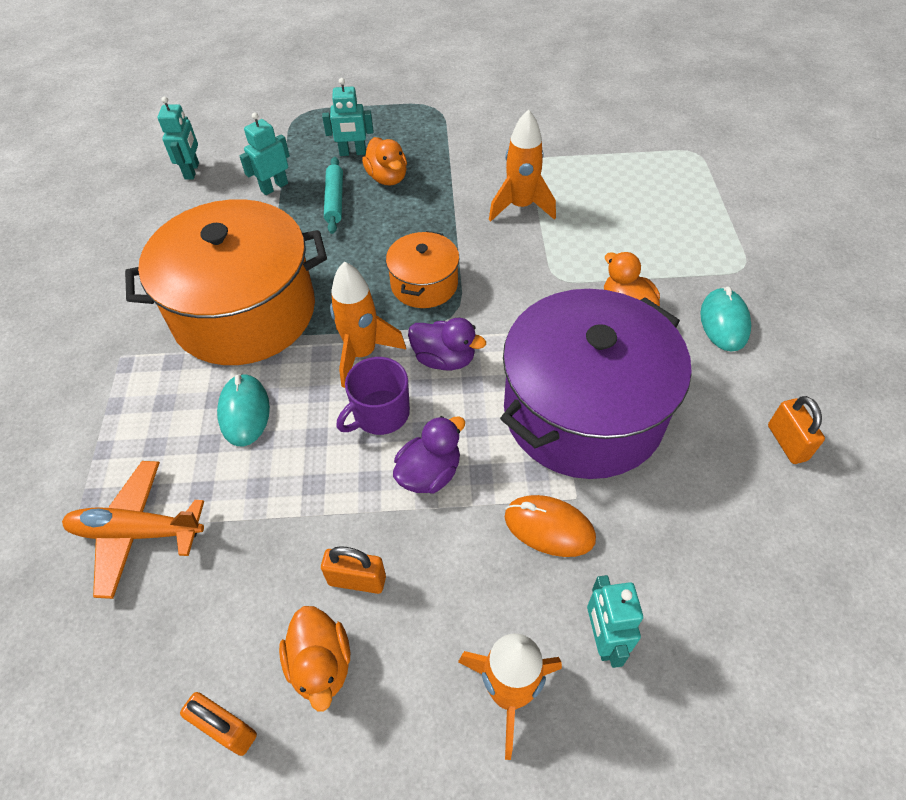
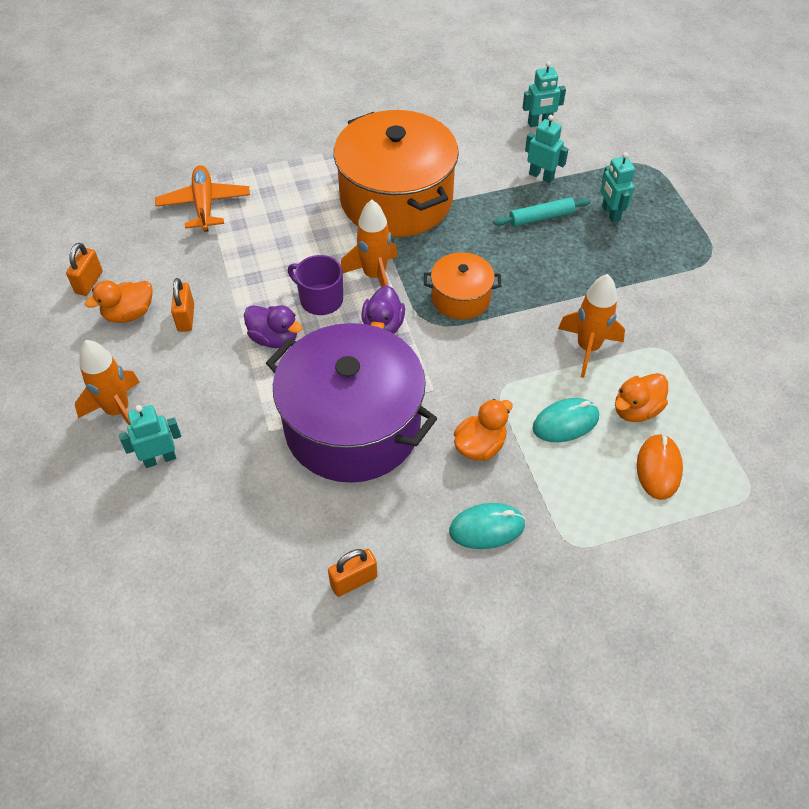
camera: 75 degrees right, 0 degrees up
(244, 412) = (305, 226): turquoise mouse -> turquoise mouse (565, 422)
(387, 178) = (586, 245): orange duck -> orange duck (636, 410)
(549, 527) = (241, 417): orange mouse -> orange mouse (658, 468)

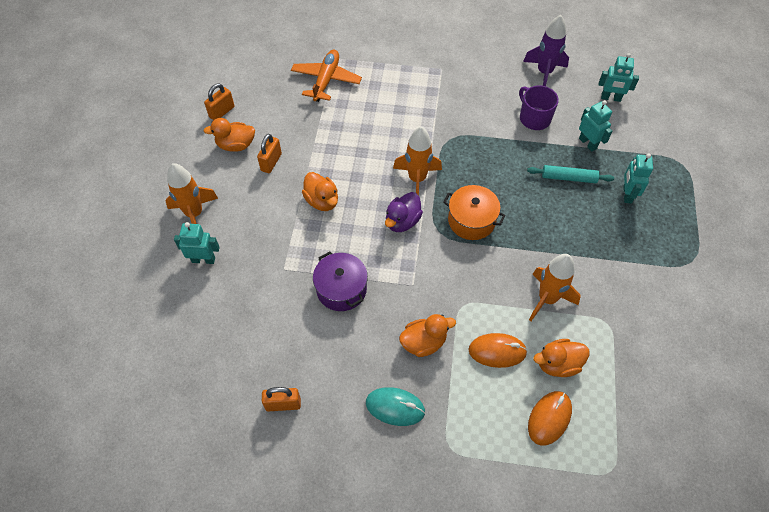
camera: 25 degrees right, 5 degrees up
(274, 338) = (322, 201): purple duck -> orange duck
(320, 299) = (369, 183): purple mug -> purple mug (534, 118)
(352, 426) = (341, 289): purple pot -> purple pot, size x0.48
(396, 199) = (465, 123): orange pot -> none
(455, 119) = (544, 73): none -> purple rocket
(565, 422) = (497, 351): turquoise mouse -> orange mouse

